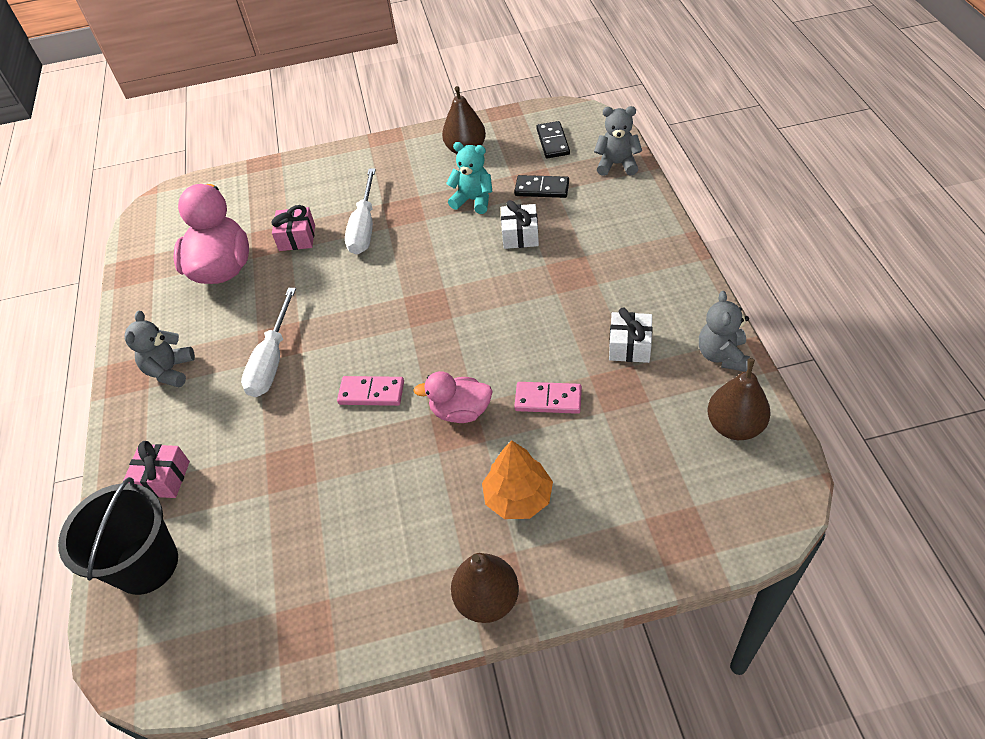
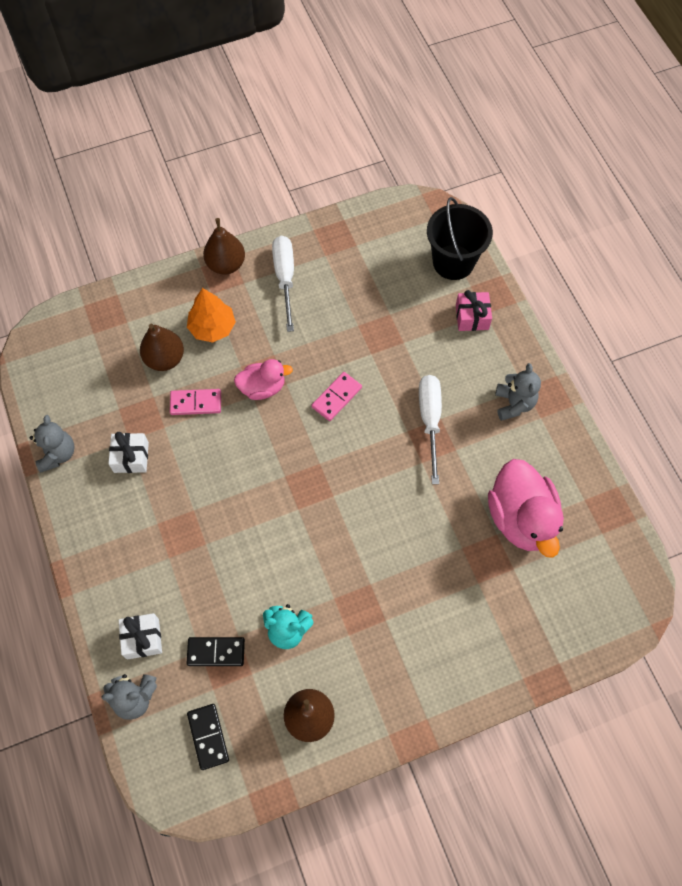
camera: 165 degrees right, 15 degrees up
(297, 238) = (461, 563): pink gift -> none
(364, 227) = (395, 583): white screwdriver -> white screwdriver (285, 278)
(371, 393) = (336, 397): pink domino -> pink domino turned 45 degrees counterclockwise
(520, 235) = (233, 580): white gift -> white gift (143, 638)
(734, 426) = (57, 393): brown pear -> brown pear (165, 359)

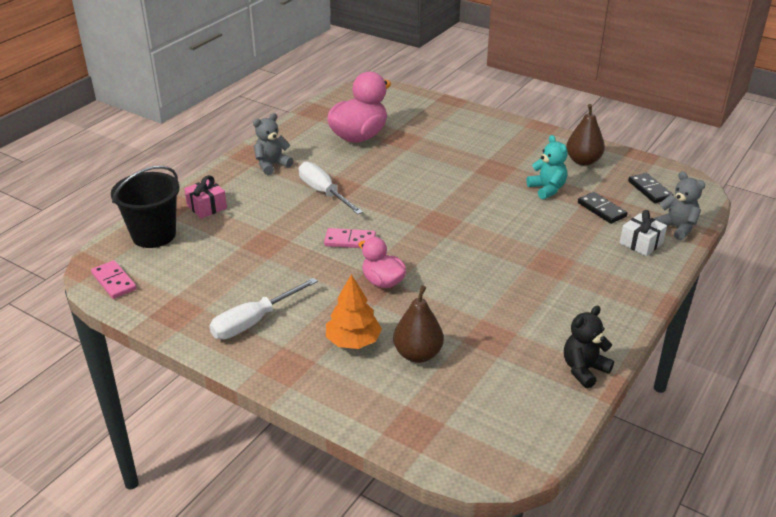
camera: 125 degrees left, 30 degrees down
(57, 454) = (584, 369): grey teddy bear -> black teddy bear
(131, 457) = (530, 322): white gift -> none
(196, 403) = (438, 312): pink domino -> pink domino (114, 281)
(208, 736) = (650, 190): black domino -> black domino turned 60 degrees counterclockwise
(226, 264) = (271, 369): brown pear -> none
(430, 421) = (324, 193): white screwdriver -> white screwdriver turned 90 degrees clockwise

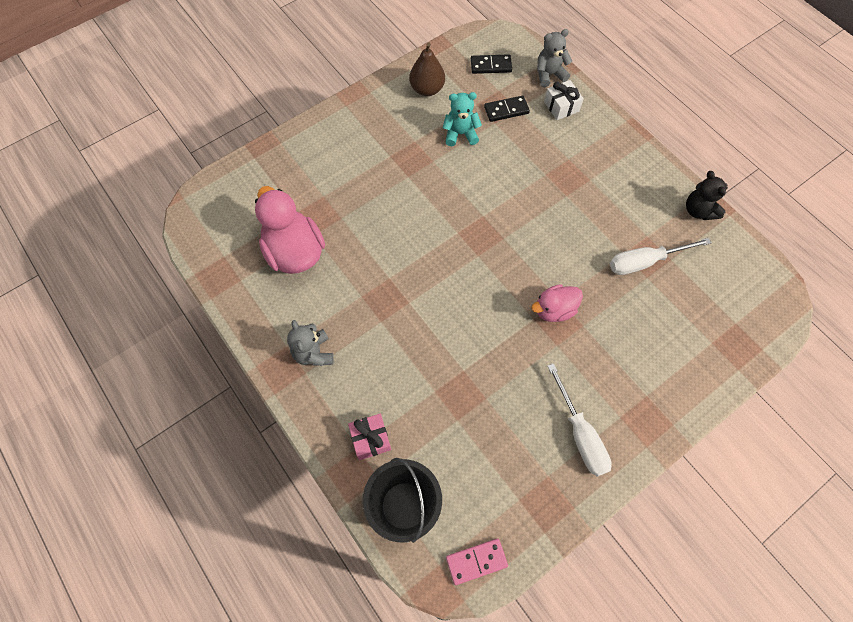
camera: 70 degrees left, 30 degrees up
(324, 193) = (390, 317): white screwdriver -> white screwdriver (645, 262)
(350, 241) = (482, 317): pink domino -> none
(353, 341) = (628, 358): orange tree -> none
(418, 354) = (656, 314): brown pear -> none

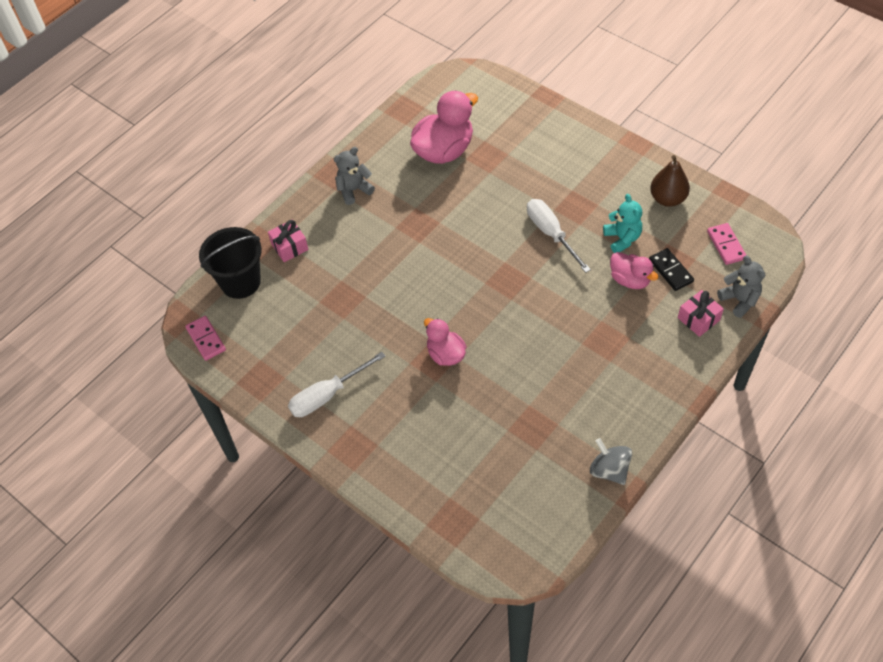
camera: 80 degrees right, 10 degrees down
(491, 66) = (726, 245): black domino -> pink domino
(507, 141) = (630, 280): none -> pink duck
(561, 106) = (698, 319): white gift -> pink gift
(645, 262) = (525, 425): white screwdriver -> white screwdriver (551, 234)
(698, 210) = (609, 470): black teddy bear -> grey spinning top

